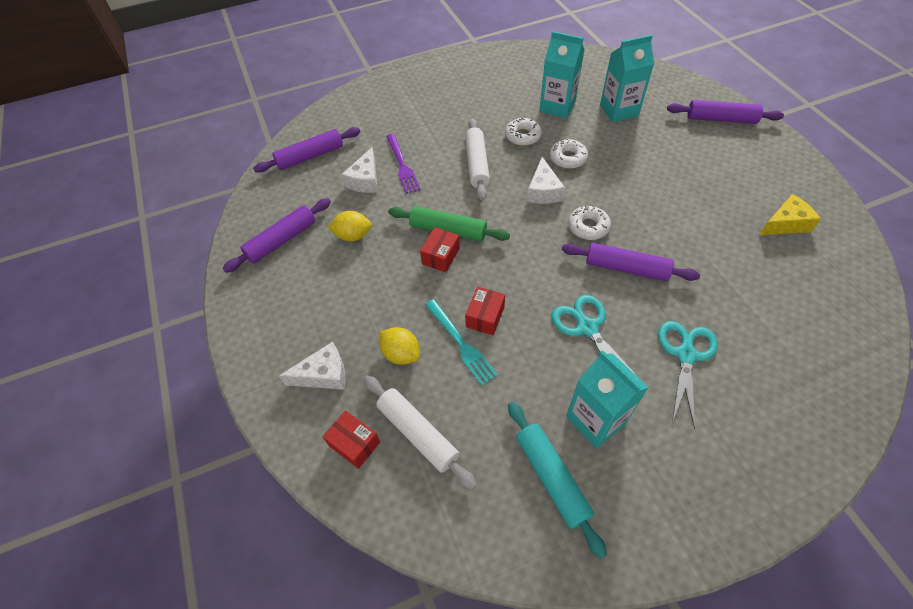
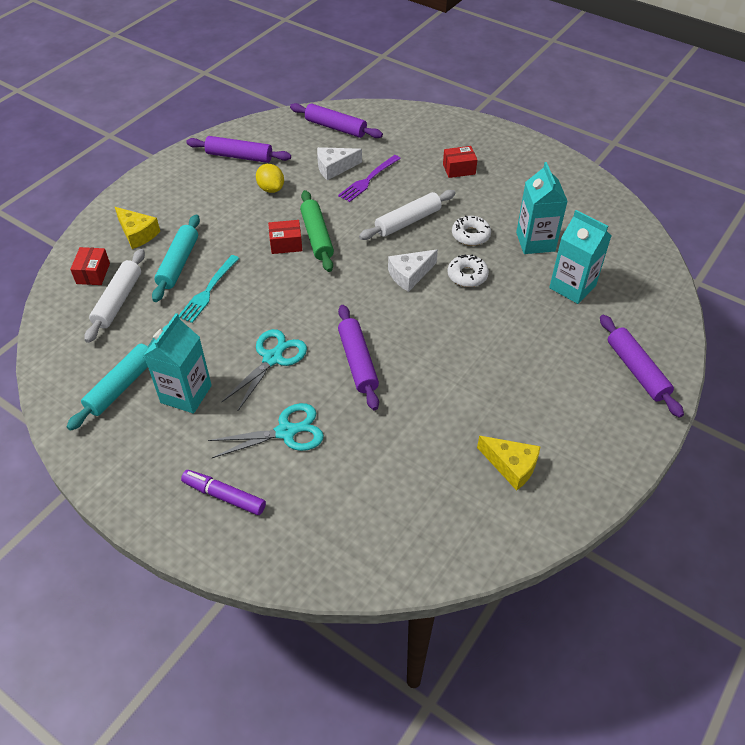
camera: 55 degrees right, 5 degrees down
(324, 374) = (137, 234): white cheese -> yellow cheese
(401, 354) = (178, 263): yellow lemon -> turquoise rolling pin
(485, 317) = (242, 294): red box -> red box (459, 169)
(588, 227) = (388, 320): white donut -> none
(745, 437) = (224, 496): none -> purple marker

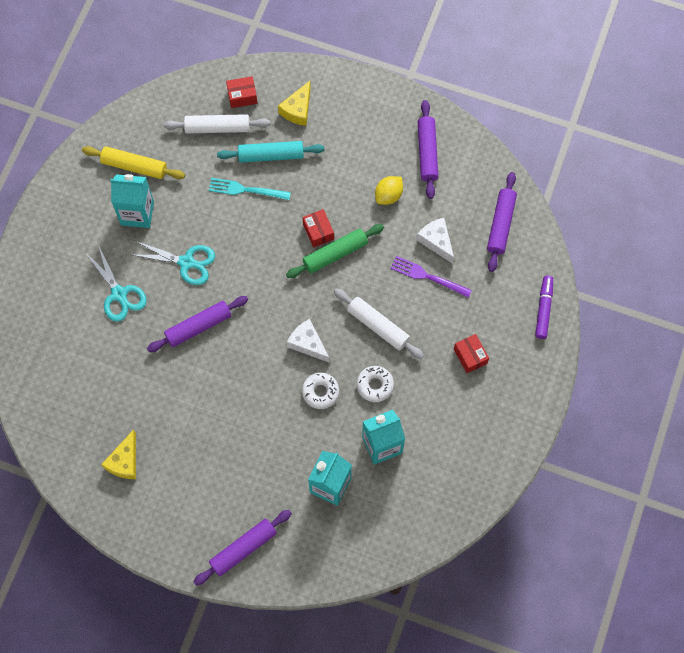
camera: 75 degrees right, 20 degrees up
(121, 386) = (134, 166): turquoise rolling pin -> yellow rolling pin
(224, 496) = (56, 271): purple marker -> purple marker (543, 309)

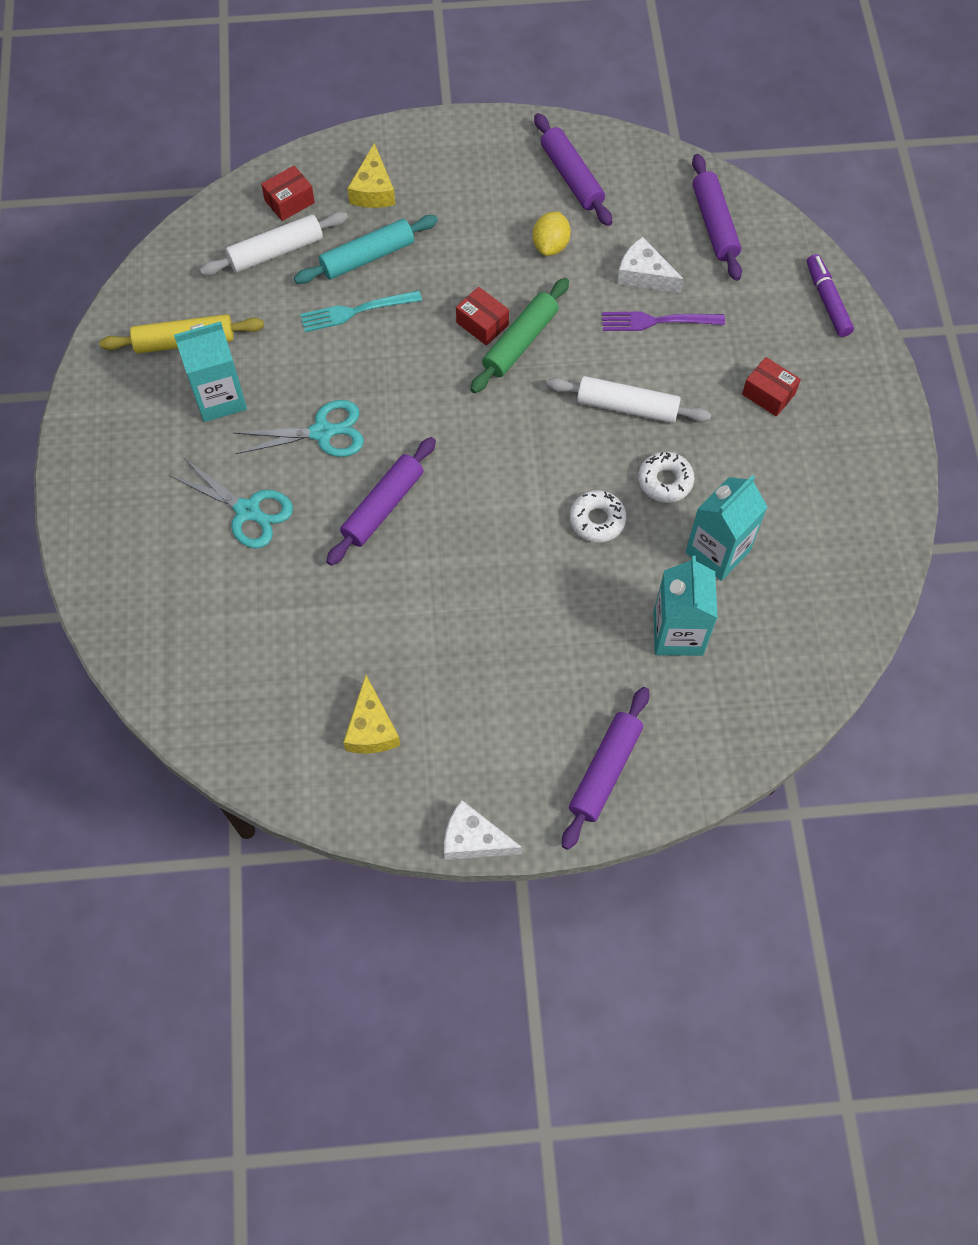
camera: 25 degrees left, 5 degrees down
(308, 343) = (545, 466): white cheese -> white cheese (473, 839)

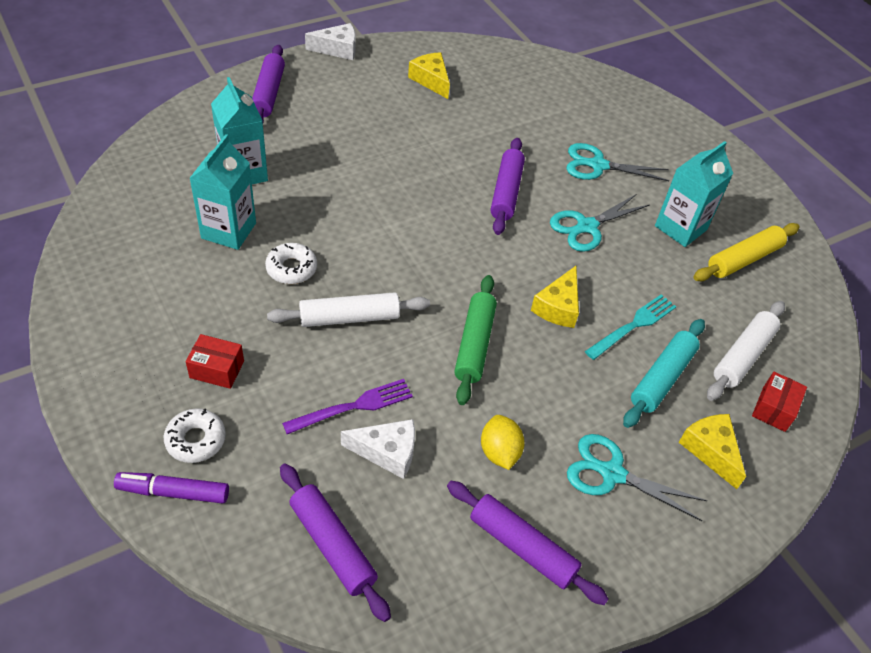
camera: 150 degrees right, 15 degrees down
(416, 353) = (558, 307): none -> yellow cheese
(468, 200) = (612, 473): none -> turquoise scissors
(482, 324) = (518, 350): red box -> none
(597, 520) = (337, 226): white donut -> white donut (196, 440)
(827, 300) = (173, 492): purple marker -> purple marker turned 135 degrees clockwise

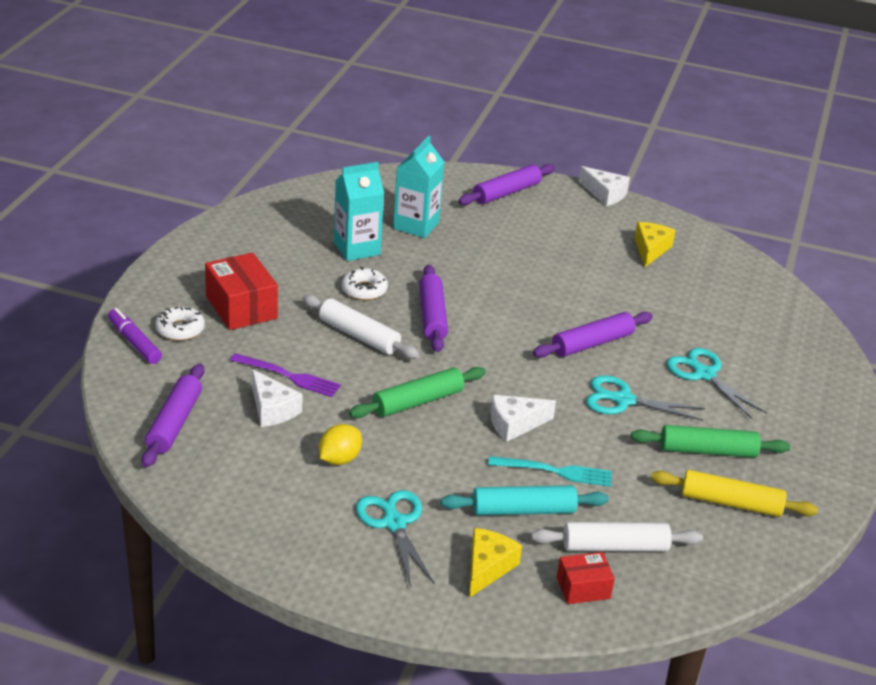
camera: 50 degrees right, 15 degrees down
(217, 369) = (241, 307): red box -> red box, size x1.72
(522, 547) = (275, 507): purple rolling pin -> purple rolling pin (432, 316)
(558, 307) = (515, 424): yellow cheese -> white cheese
(680, 228) = (708, 451): turquoise carton -> green rolling pin

